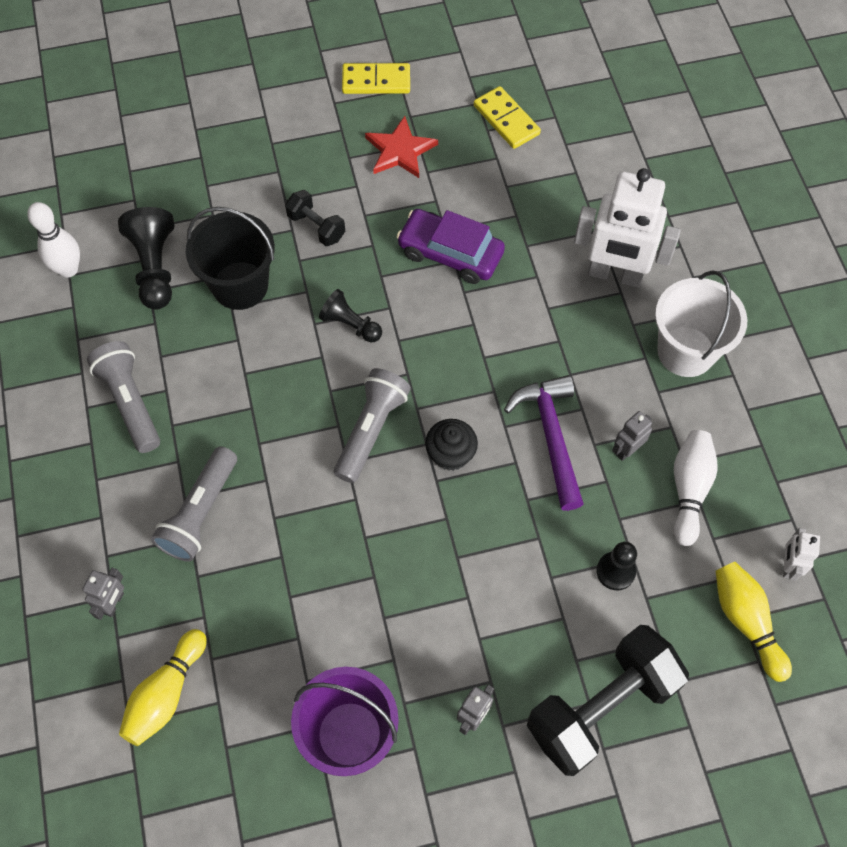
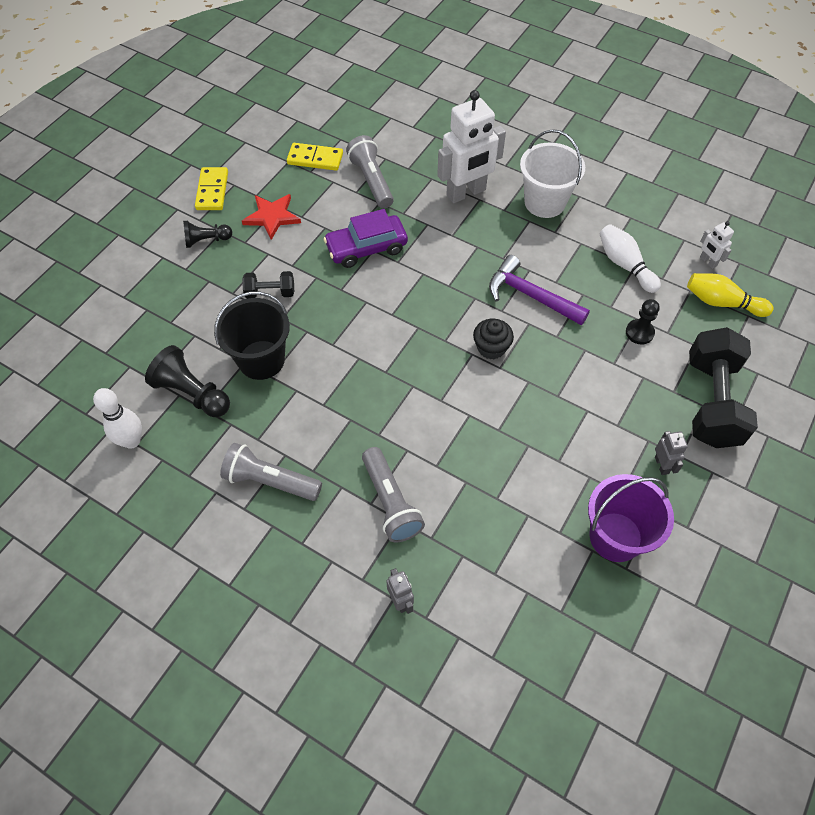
camera: 45 degrees left, 5 degrees down
(166, 694) = (493, 618): yellow bowling pin -> none
(350, 324) = (355, 328): black pawn -> black pawn (206, 240)
(371, 430) = (434, 372): grey flashlight -> grey flashlight (371, 181)
(376, 81) = (212, 191): yellow domino -> yellow domino turned 45 degrees counterclockwise
(627, 450) = (574, 271): grey robot -> none

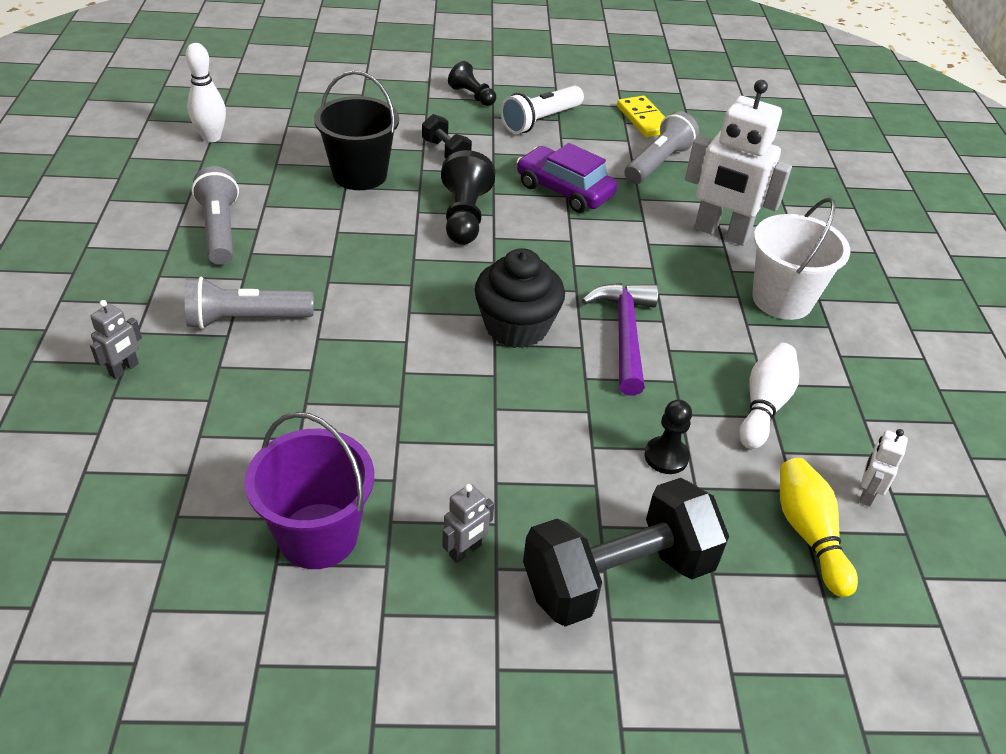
camera: 55 degrees right, 15 degrees down
(192, 393) = (288, 150): black pawn -> black pawn (465, 216)
(212, 191) = (534, 78): yellow domino -> none
(272, 217) = (540, 121): red star -> white flashlight
(390, 502) = (246, 319): grey flashlight -> grey flashlight turned 45 degrees clockwise
(491, 348) = (516, 327): black cupcake -> black cupcake, size x1.62

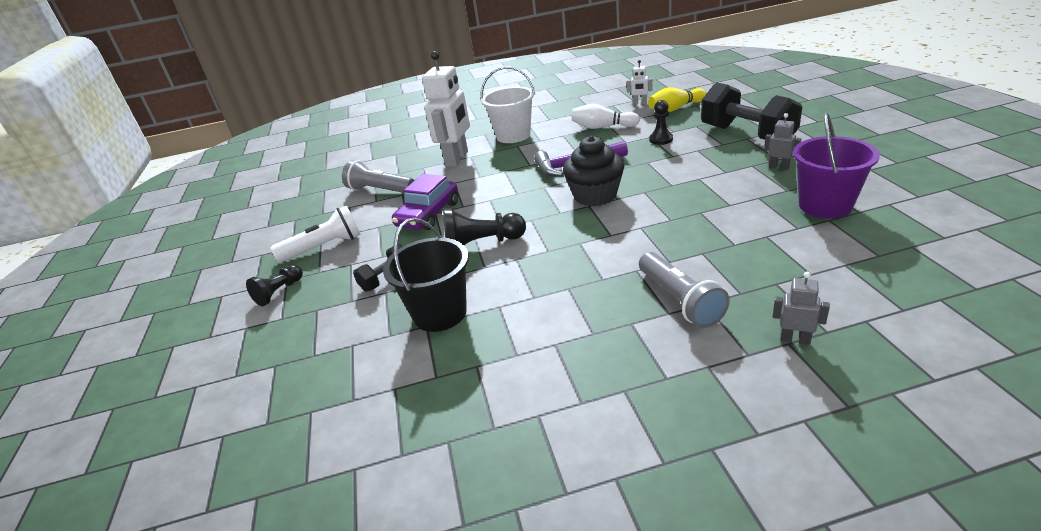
camera: 95 degrees left, 10 degrees down
(211, 137) = (393, 456): white bowling pin -> none
(220, 230) = (572, 367): grey flashlight -> none
(540, 121) = (324, 247): white flashlight -> white flashlight turned 60 degrees counterclockwise
(644, 119) = (317, 206): yellow domino -> none

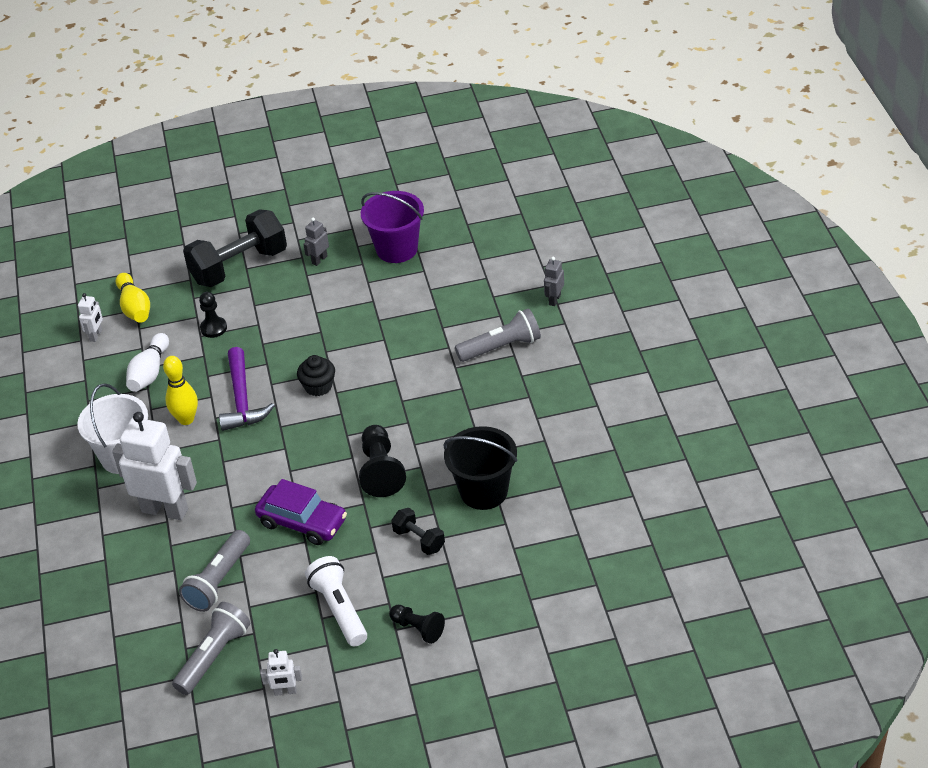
camera: 90 degrees left, 10 degrees up
(257, 235) = (285, 691): none -> white robot
(309, 201) = (214, 656): none -> grey flashlight
(551, 149) = (186, 419): none -> yellow bowling pin
(595, 195) = (318, 386): black cupcake -> black cupcake, size x0.62

